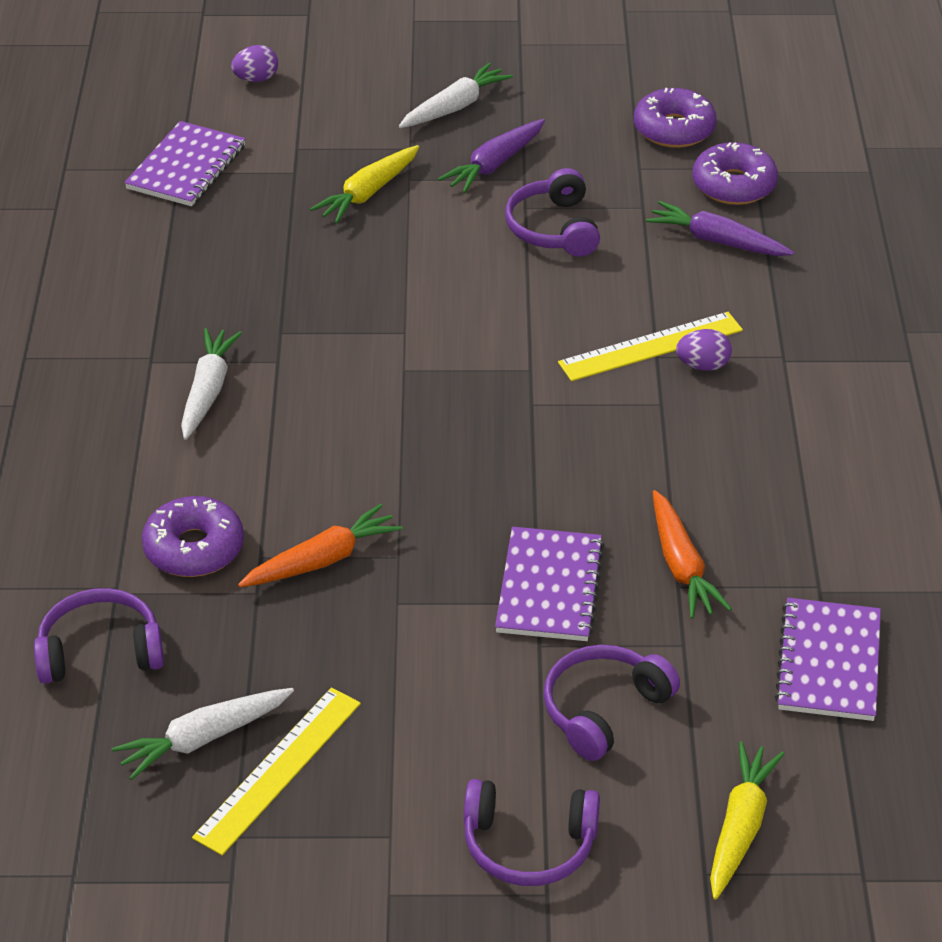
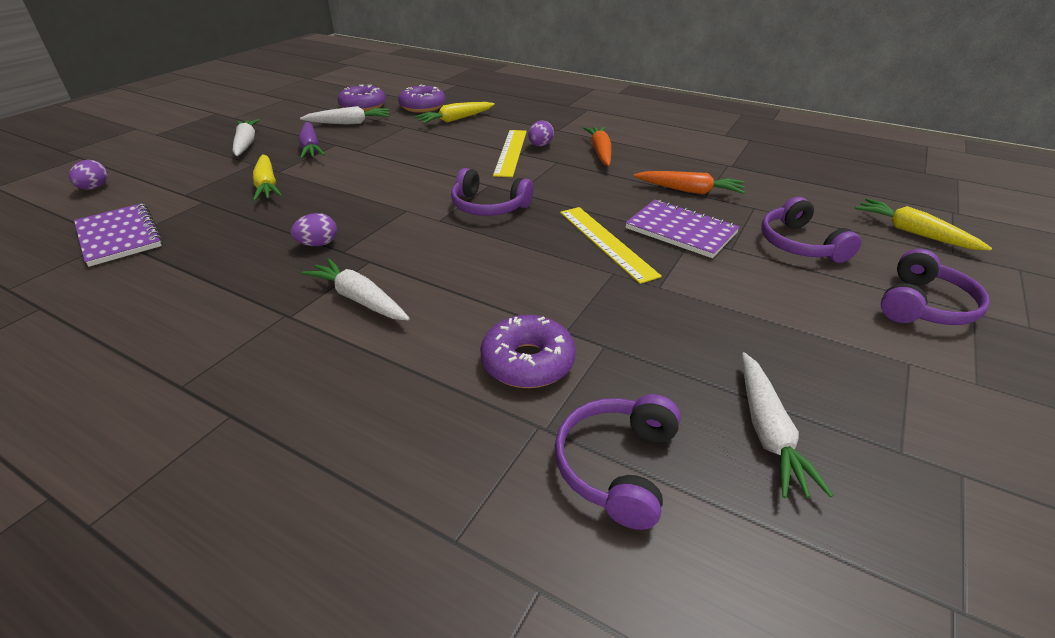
camera: 60 degrees left, 5 degrees down
(278, 769) = (819, 398): yellow ruler -> yellow ruler (606, 242)
(279, 307) = (318, 244): none -> purple egg
(322, 560) = (592, 304): orange carrot -> orange carrot (600, 152)
(553, 228) = (386, 148): purple headphones -> purple headphones (488, 206)
(601, 151) = (349, 123): none -> white carrot
(717, 241) = (455, 119): purple carrot -> yellow carrot
(828, 662) = (786, 177): purple notebook -> none

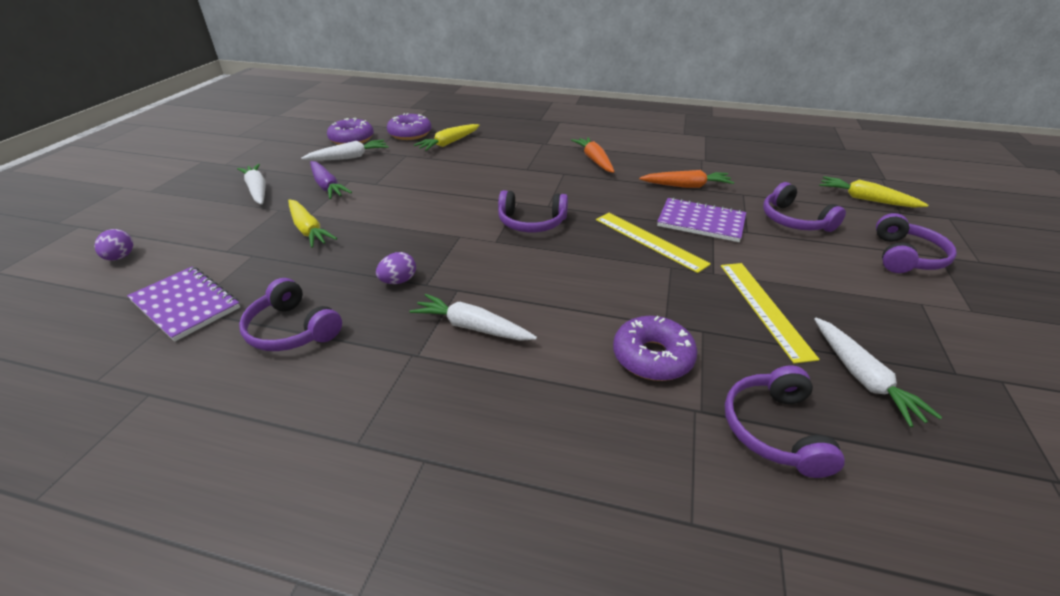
camera: 15 degrees left, 0 degrees up
(192, 273) = (292, 330): none -> purple headphones
(510, 152) = (518, 169): yellow ruler -> yellow ruler (764, 308)
(540, 145) = (540, 160): purple egg -> none

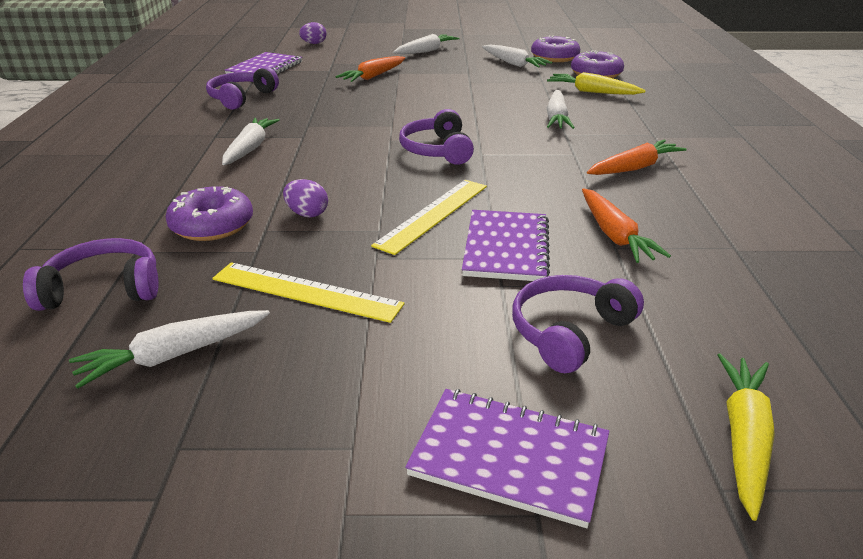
camera: 75 degrees right, 5 degrees down
(308, 230) = (373, 76): yellow carrot -> orange carrot
(327, 186) = (450, 68): purple carrot -> none
(398, 281) = (309, 115): purple egg -> purple egg (307, 214)
(493, 166) = (556, 118): none -> white carrot
(764, 308) = (306, 291): yellow ruler -> yellow ruler turned 45 degrees clockwise
(906, 256) = (509, 457): purple headphones -> purple notebook

